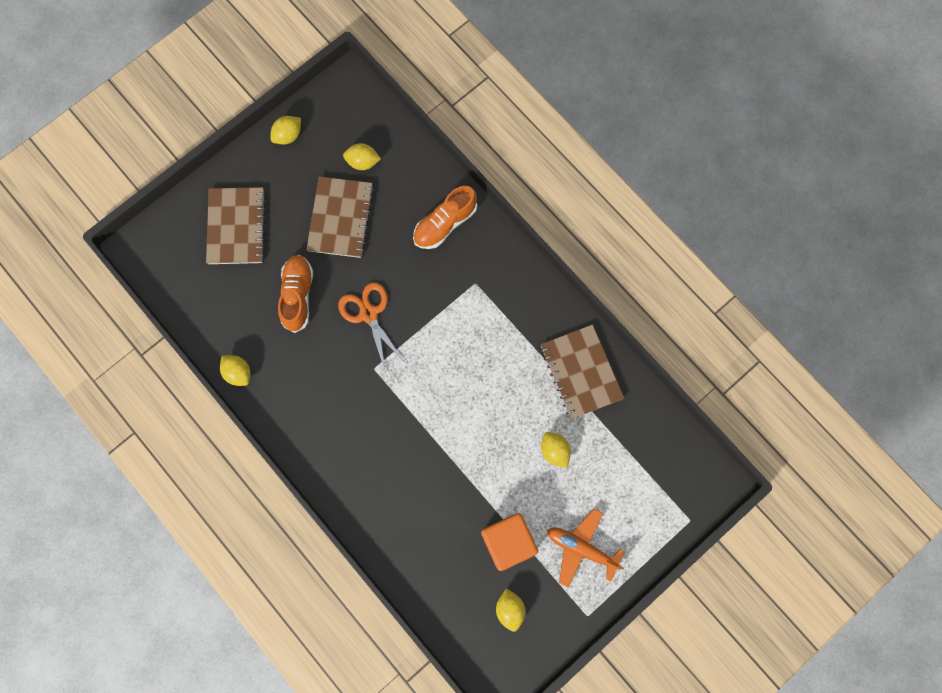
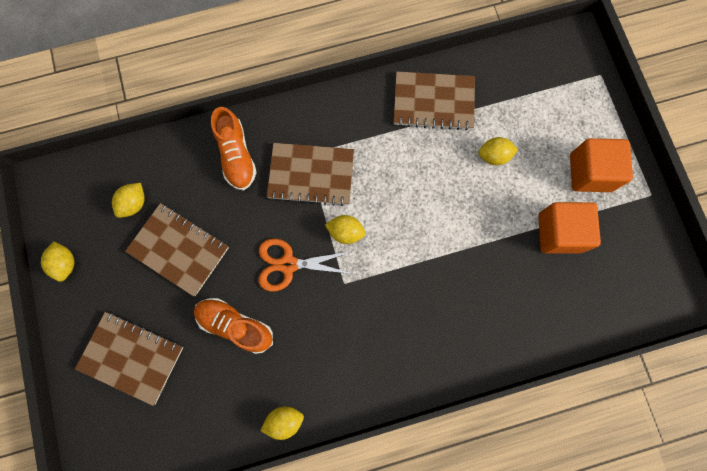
camera: 65 degrees left, 0 degrees up
(457, 295) = (311, 175): none -> brown notebook
(510, 609) = (621, 258): yellow lemon -> yellow lemon (345, 232)
(581, 548) = (590, 173): orange plane -> orange cube

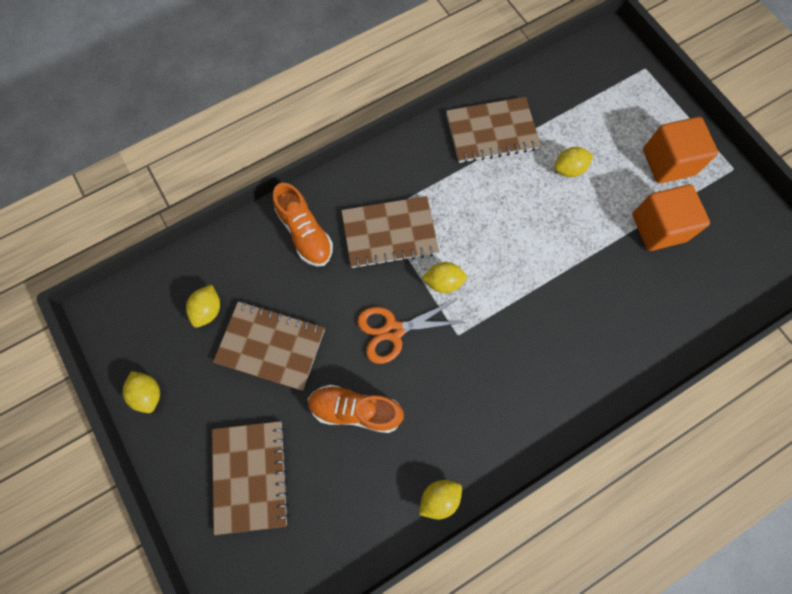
camera: 15 degrees left, 5 degrees down
(132, 357) = (250, 476): brown notebook -> brown notebook turned 75 degrees clockwise

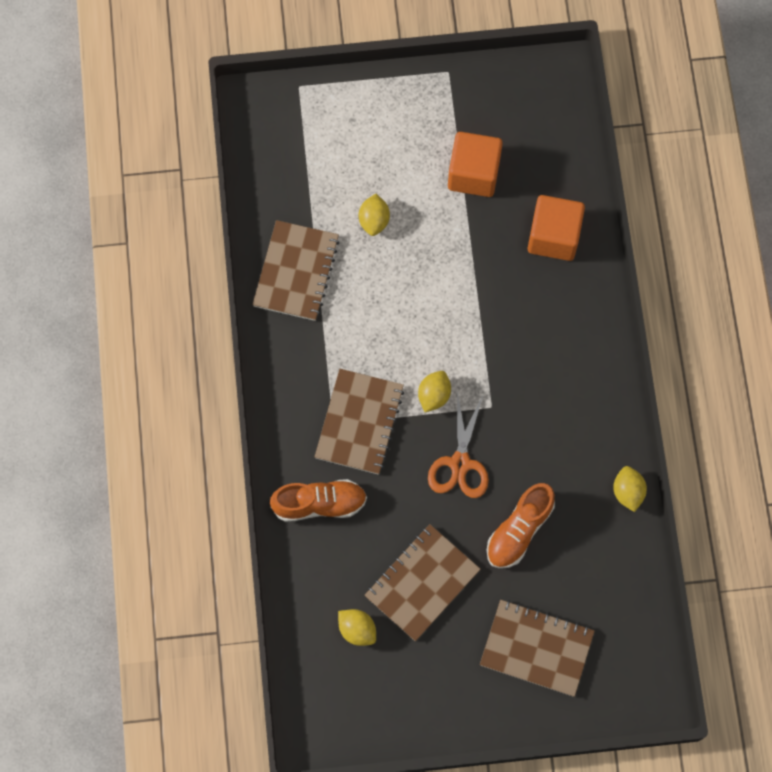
camera: 65 degrees left, 0 degrees up
(148, 394) = (416, 716): yellow lemon -> none
(668, 162) = (412, 126): orange cube -> orange cube (553, 237)

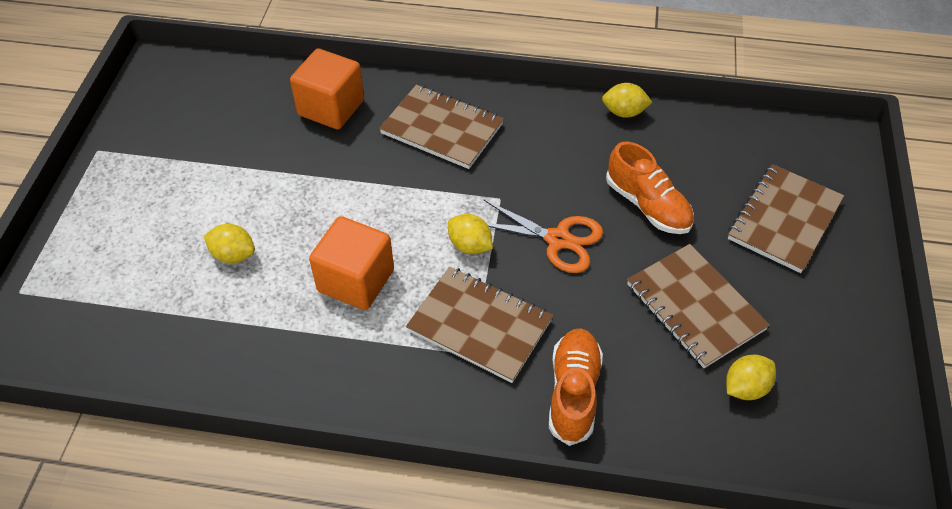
camera: 75 degrees left, 20 degrees down
(296, 272) = (258, 349): brown notebook -> brown notebook (442, 129)
(473, 174) = (227, 155): orange cube -> orange cube (356, 280)

